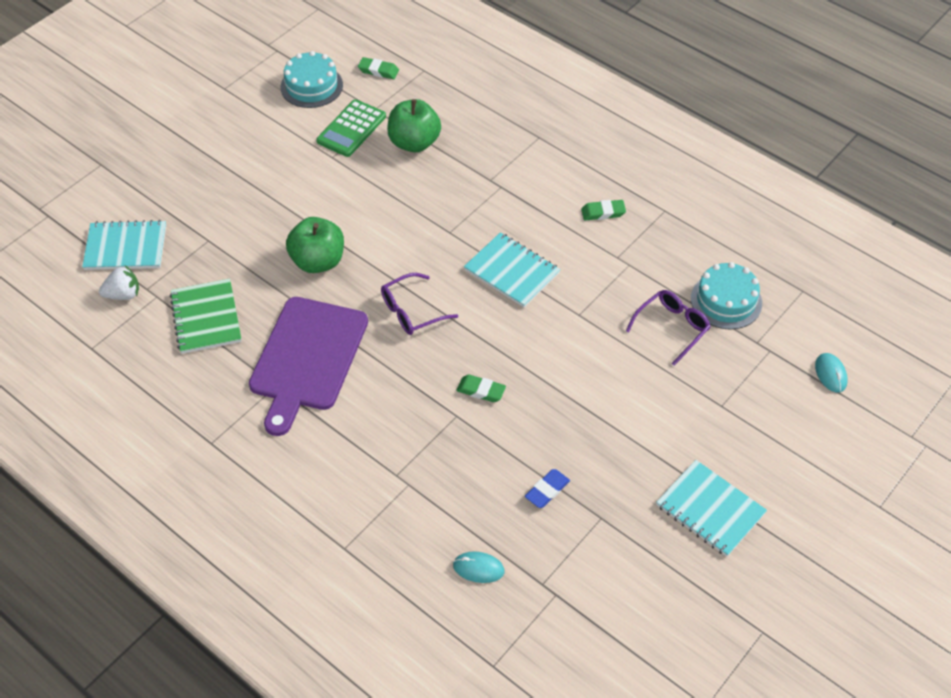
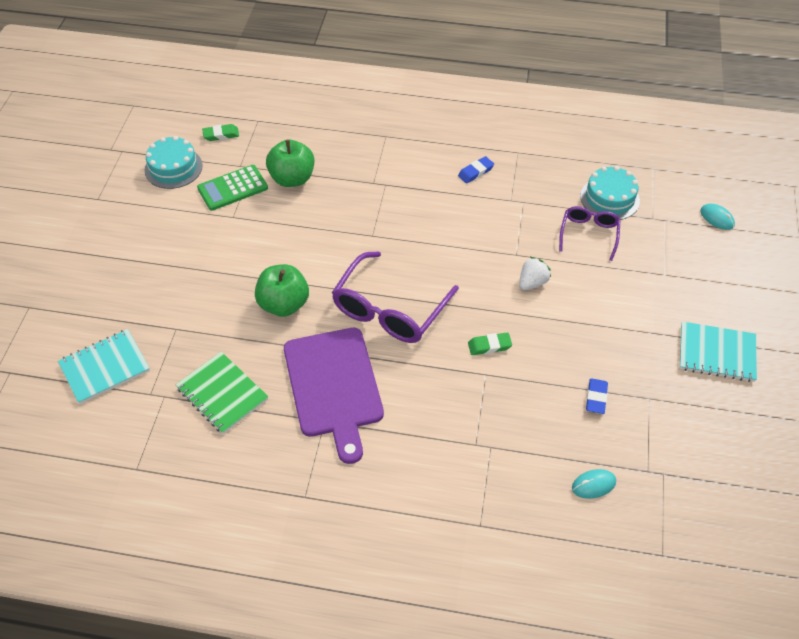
camera: 30 degrees left, 0 degrees up
(123, 294) = (132, 408): white strawberry -> white strawberry (532, 283)
(351, 129) = (233, 188): green calculator -> green calculator turned 60 degrees clockwise
(411, 311) = (389, 310): purple glasses -> purple glasses, size x1.75
(512, 271) = (443, 244): turquoise notebook -> none
(603, 212) = (475, 172): green eraser -> blue eraser

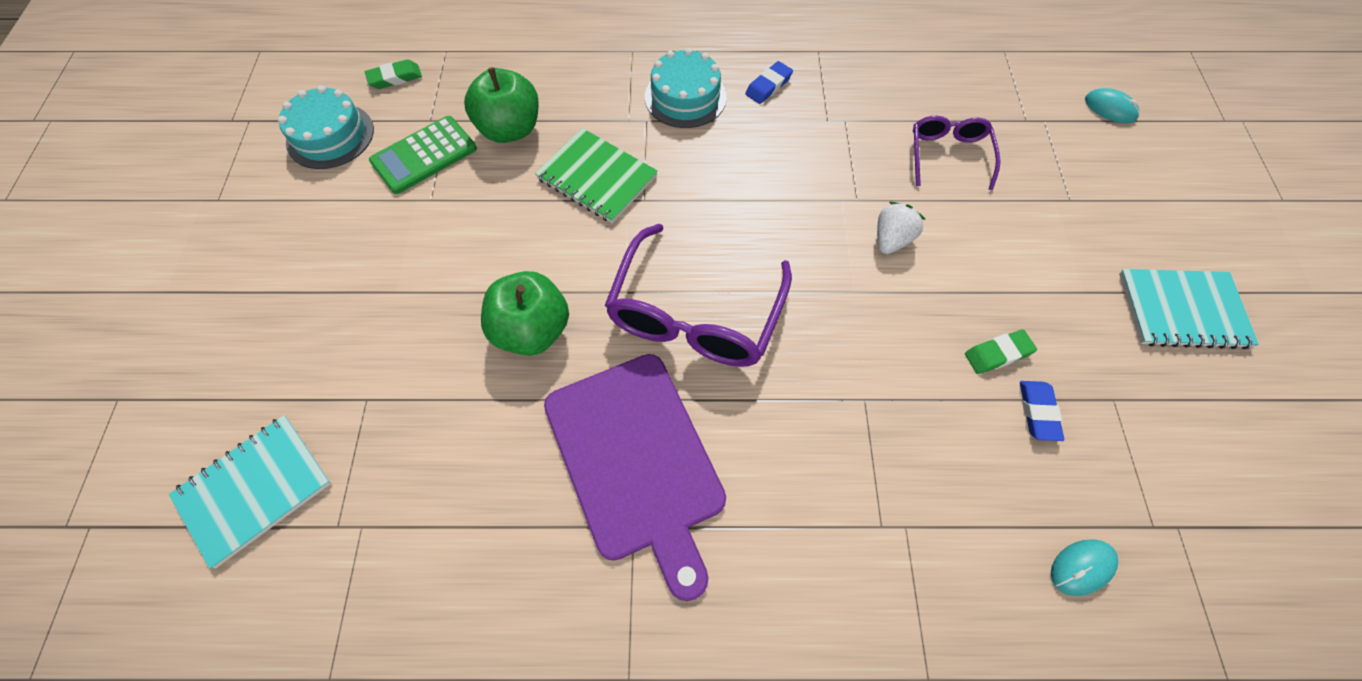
camera: 10 degrees left, 10 degrees up
(222, 394) = (458, 505): green notebook -> green notebook (597, 177)
(489, 346) = (857, 351): green eraser -> green eraser (997, 354)
(609, 198) = (960, 99): turquoise cake -> turquoise cake (685, 97)

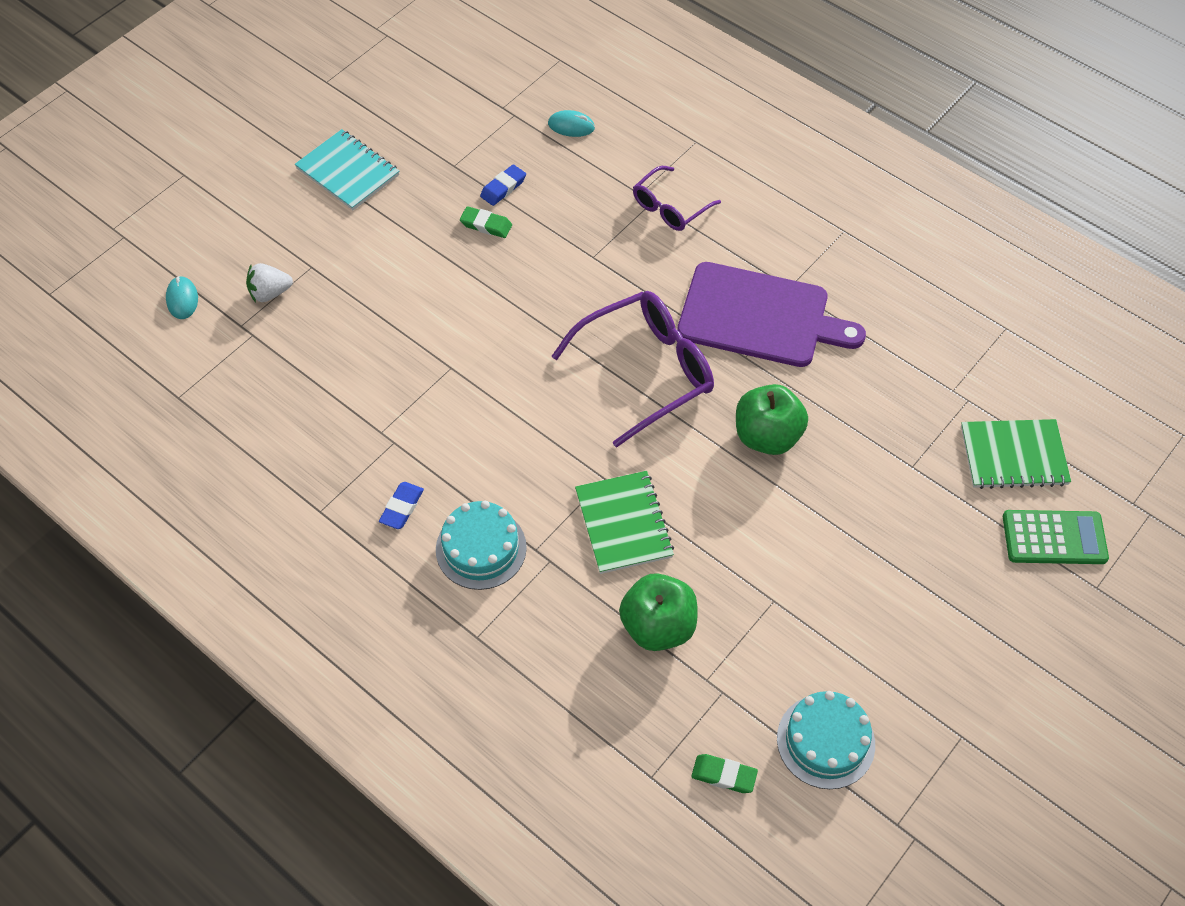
camera: 140 degrees left, 5 degrees down
(254, 490) = (1013, 456): turquoise notebook -> green notebook
(424, 155) = (752, 652): green calculator -> green calculator (1054, 538)
(636, 460) = (759, 316): purple cutting board -> purple cutting board turned 90 degrees clockwise
(768, 86) = (402, 507): blue eraser -> blue eraser turned 60 degrees counterclockwise
(891, 239) = (462, 326): white strawberry -> white strawberry (270, 293)
(948, 155) = (345, 351): purple glasses -> purple glasses (670, 207)

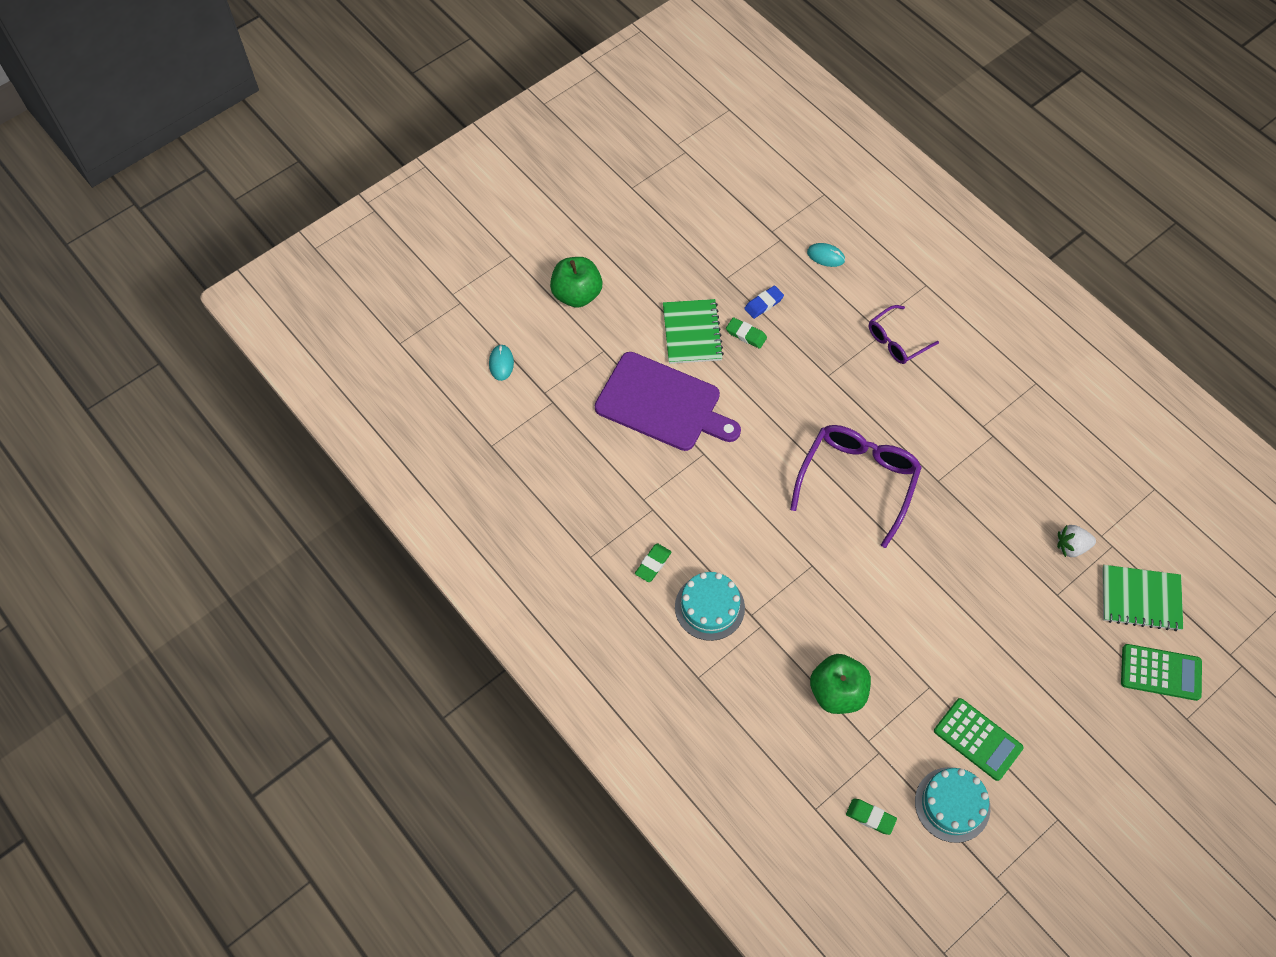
camera: 10 degrees right, 5 degrees up
(270, 293) = (569, 368): white strawberry -> white strawberry (1071, 546)
(348, 172) = (641, 271): turquoise notebook -> none
(402, 507) = (653, 564): blue eraser -> green eraser
(623, 524) = (822, 605): green notebook -> green notebook (692, 333)
(647, 371) = (858, 480): purple glasses -> purple glasses turned 45 degrees counterclockwise
(759, 316) = (955, 448): purple cutting board -> purple cutting board (662, 403)
(767, 436) = (945, 551): green apple -> green apple (577, 294)
(844, 655) = (978, 739): none -> green calculator

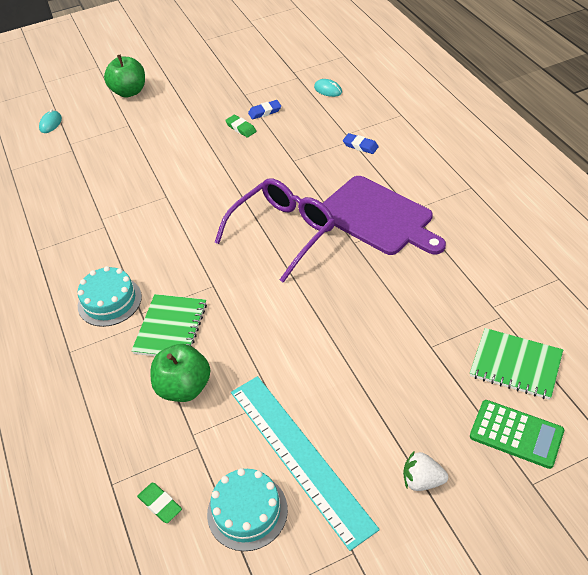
camera: 20 degrees right, 15 degrees down
(653, 564) = (82, 263): green eraser -> none
(662, 403) = (153, 161): purple cutting board -> purple cutting board (378, 217)
(692, 333) = (200, 122): green notebook -> green notebook (171, 328)
(896, 341) = (360, 146): purple glasses -> blue eraser
(978, 739) = (300, 456): green calculator -> turquoise ruler
(1071, 546) = (459, 310): white strawberry -> white strawberry (422, 480)

